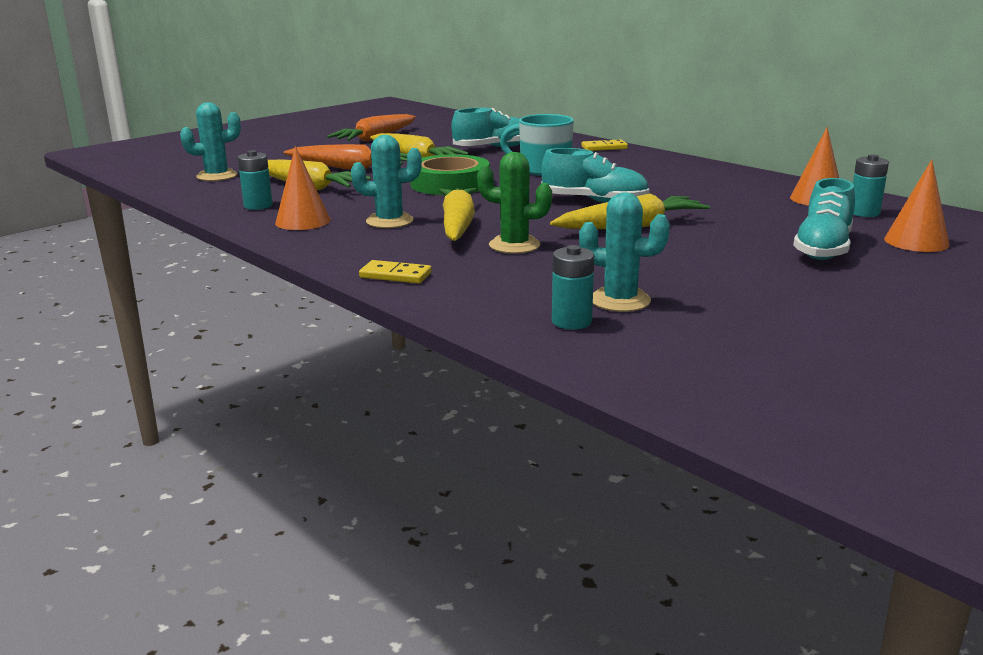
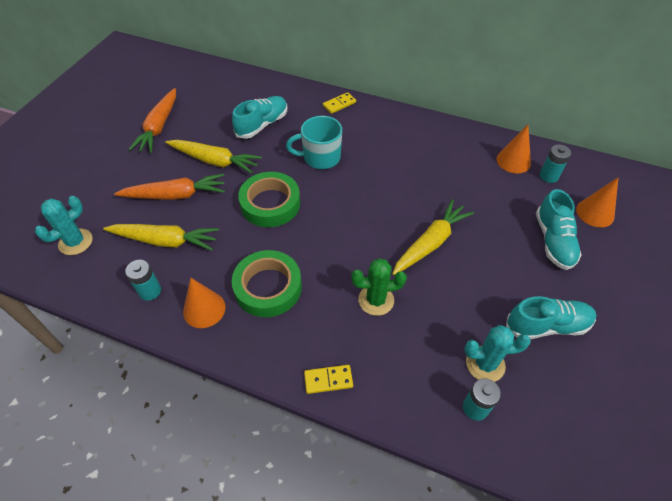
camera: 25 degrees left, 30 degrees up
(389, 221) = (268, 287): turquoise cactus -> green tape
(457, 225) = (319, 278): yellow carrot -> none
(594, 201) = (385, 206): turquoise shoe -> turquoise shoe (547, 325)

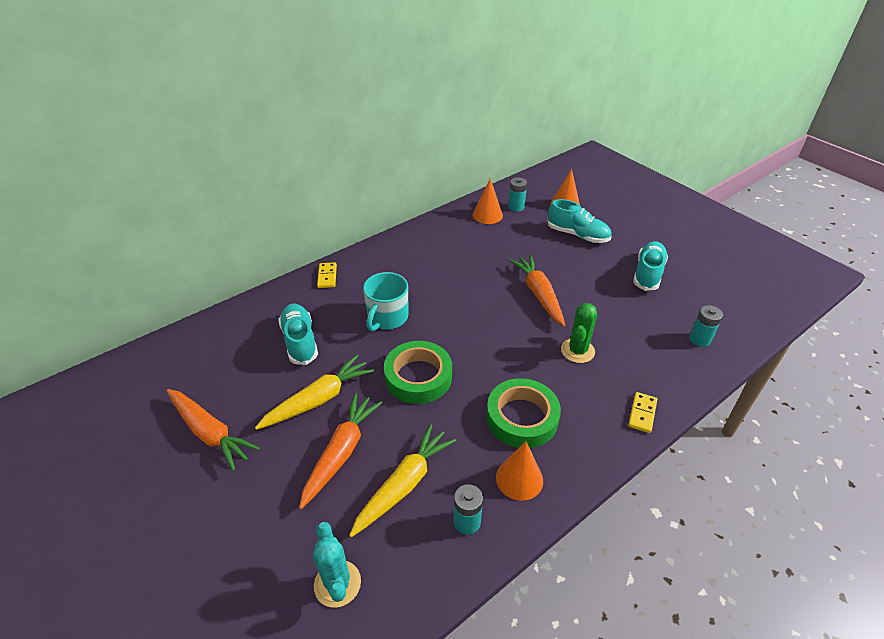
camera: 60 degrees left, 10 degrees down
(430, 243) = (538, 294): yellow carrot -> orange carrot
(485, 364) = (666, 318): turquoise cactus -> none

